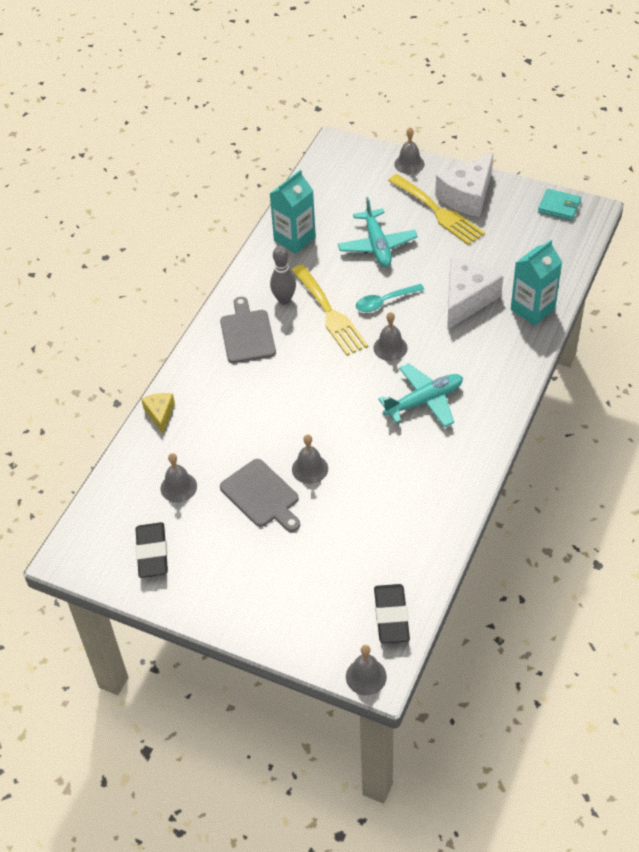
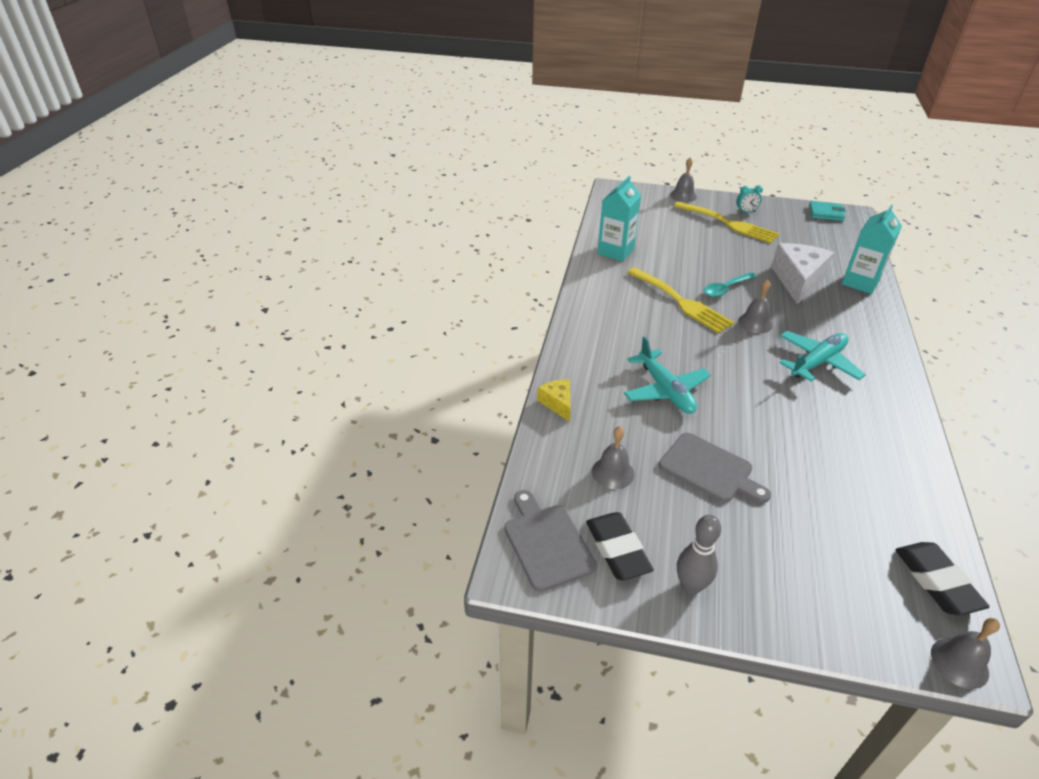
camera: 15 degrees left, 10 degrees down
(247, 334) = (611, 325): grey cutting board -> grey cutting board (546, 543)
(284, 300) = (632, 296): grey bowling pin -> grey bowling pin (691, 586)
(310, 469) = (744, 436): grey bell -> none
(377, 245) = (692, 250): turquoise plane -> turquoise plane (665, 390)
(467, 196) = (746, 212): white cheese -> turquoise clock

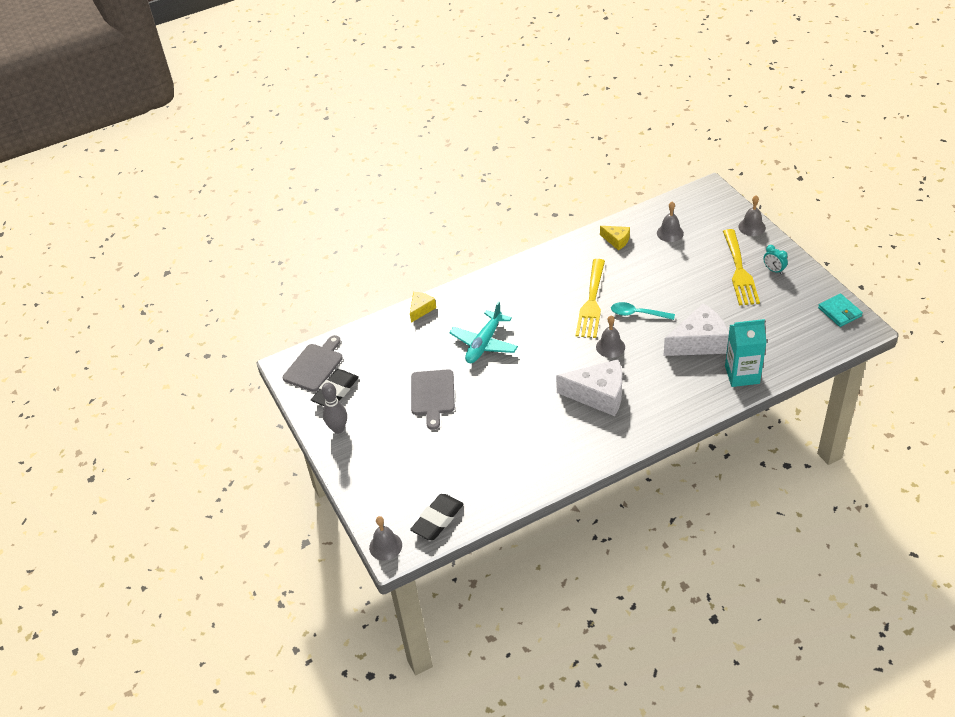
camera: 55 degrees right, 5 degrees up
(613, 472) = (389, 361): grey bell -> grey bell (670, 233)
(615, 251) = (616, 240): turquoise carton -> yellow cheese
(817, 362) = (598, 395): turquoise plane -> white cheese

